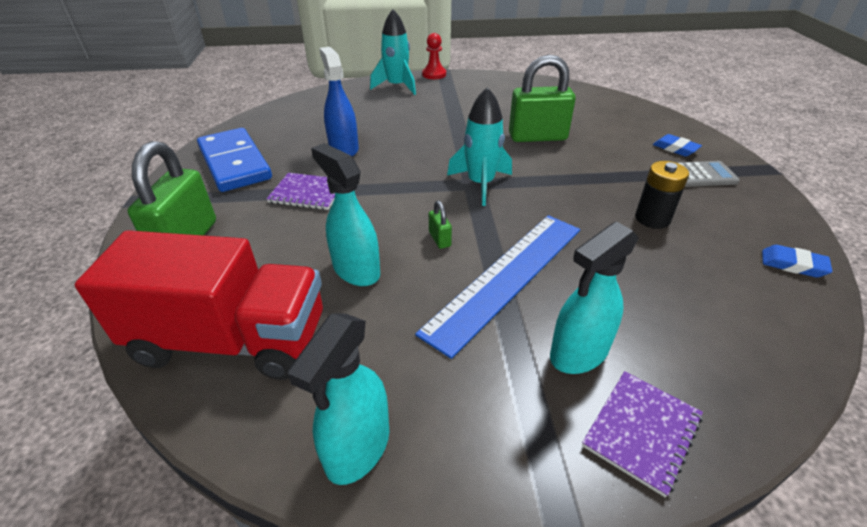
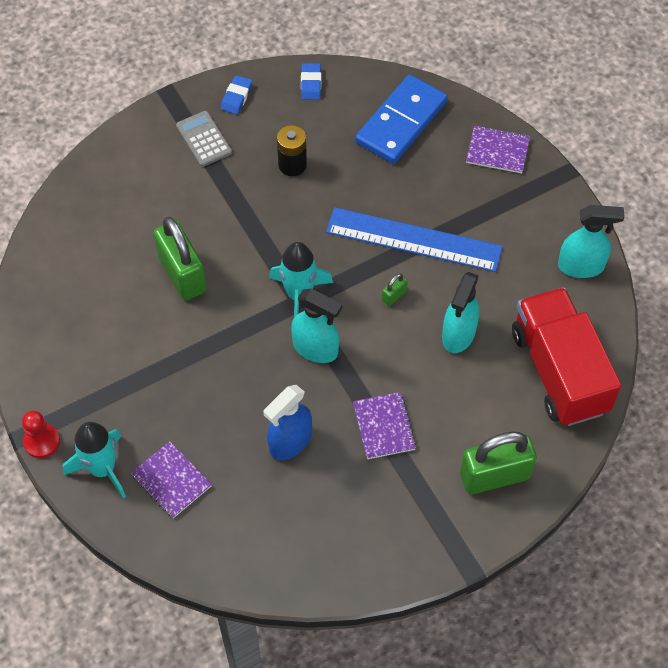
camera: 115 degrees left, 20 degrees up
(234, 163) = (369, 529): blue domino -> blue domino (401, 122)
(364, 103) = (171, 480): none -> purple notebook
(578, 353) = (460, 186): turquoise spray bottle -> turquoise spray bottle (315, 348)
(675, 148) = (157, 159): blue eraser -> blue eraser (236, 97)

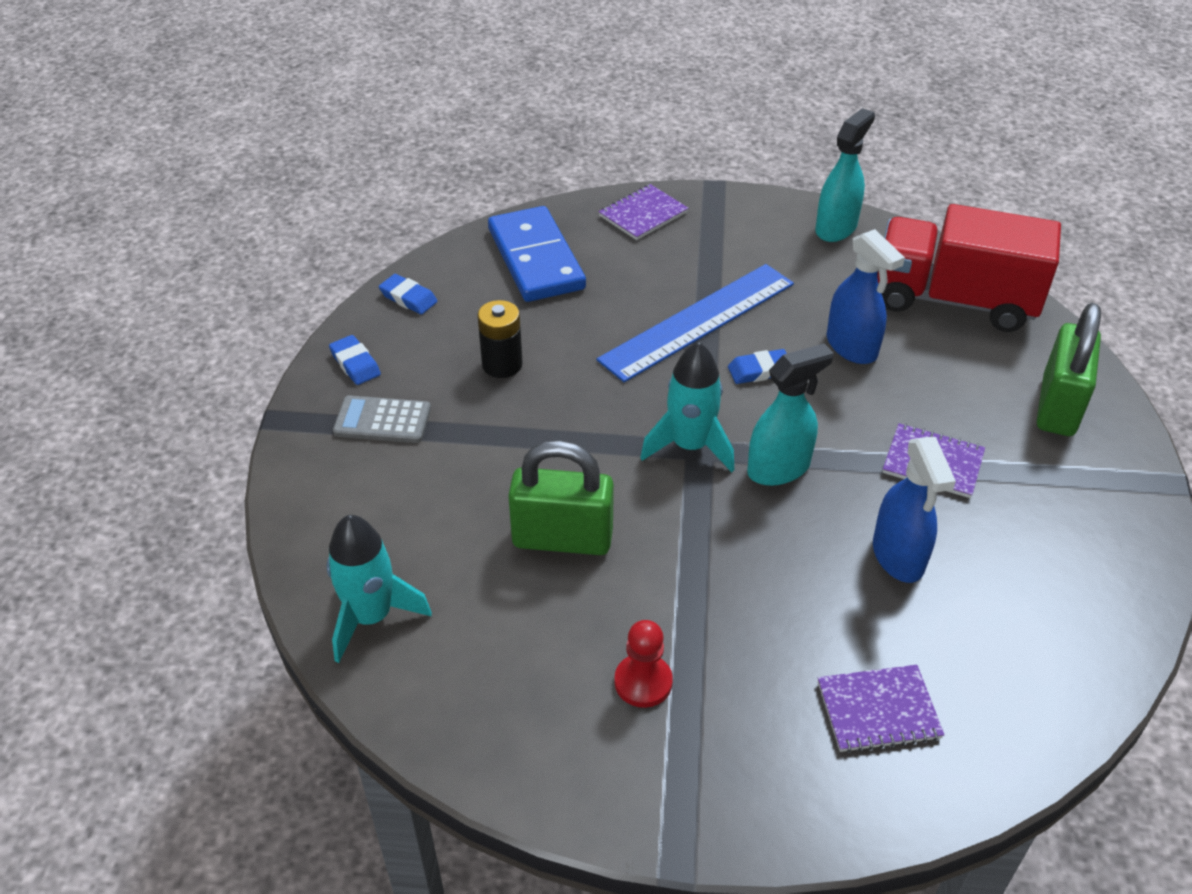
camera: 55 degrees left, 15 degrees down
(42, 441) = (706, 841): red pawn -> red pawn (643, 682)
(102, 468) = (805, 784): turquoise rocket -> turquoise rocket (371, 616)
(394, 296) = (759, 370): green padlock -> blue eraser
(458, 334) = (852, 347): turquoise spray bottle -> blue spray bottle

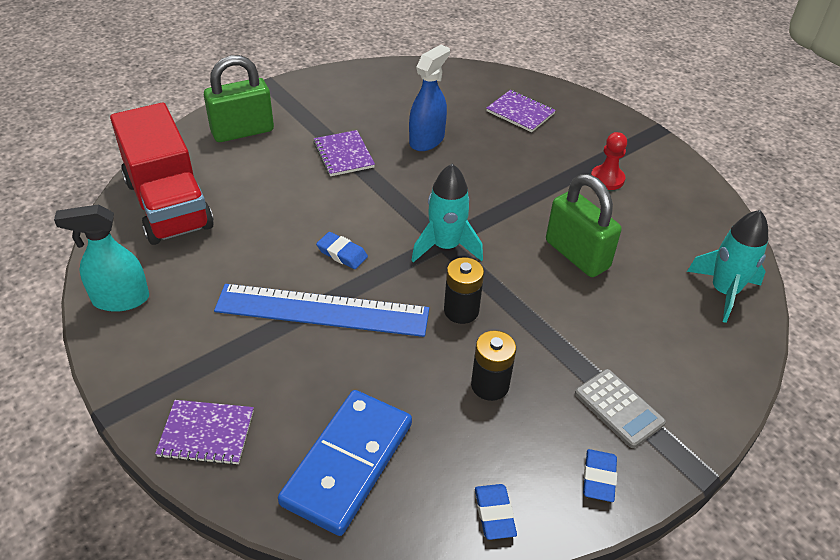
camera: 135 degrees left, 0 degrees up
(596, 401) = (461, 310): none -> black battery
(779, 468) = (418, 204): turquoise spray bottle -> none
(852, 347) = (271, 225): blue spray bottle -> none

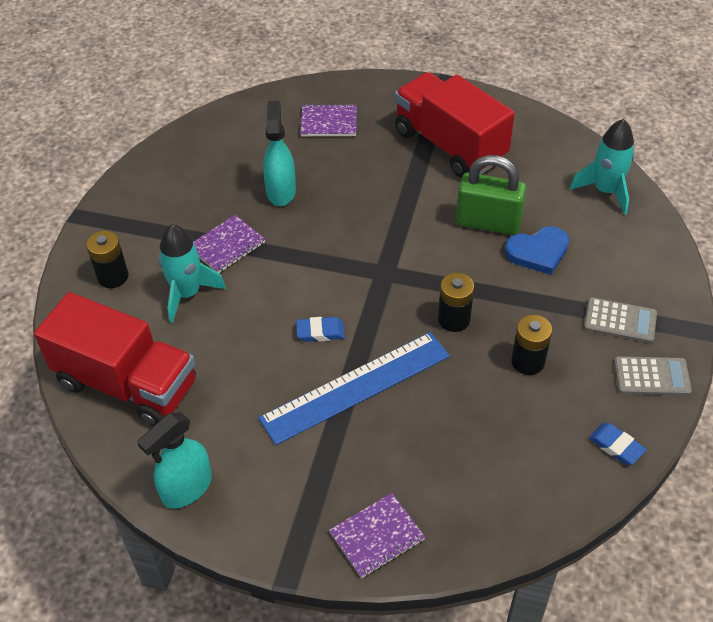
camera: 35 degrees left, 5 degrees up
(242, 131) = (113, 276): green padlock -> black battery
(343, 155) = (227, 245): purple notebook -> purple notebook turned 75 degrees counterclockwise
(347, 463) = (494, 483): blue domino -> none
(427, 140) = (281, 191): blue spray bottle -> turquoise spray bottle
(445, 246) = (391, 275): turquoise rocket -> turquoise rocket (187, 294)
(599, 303) = (538, 252): none -> blue heart
(599, 478) = (651, 377): blue eraser -> grey calculator
(607, 179) = (449, 145): red pawn -> red truck

